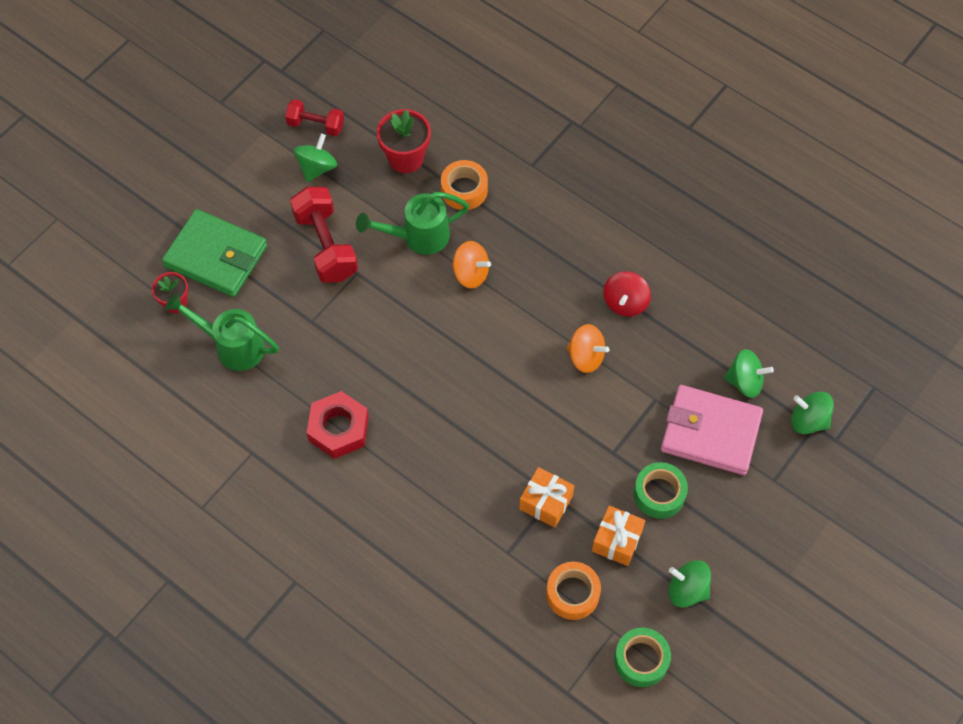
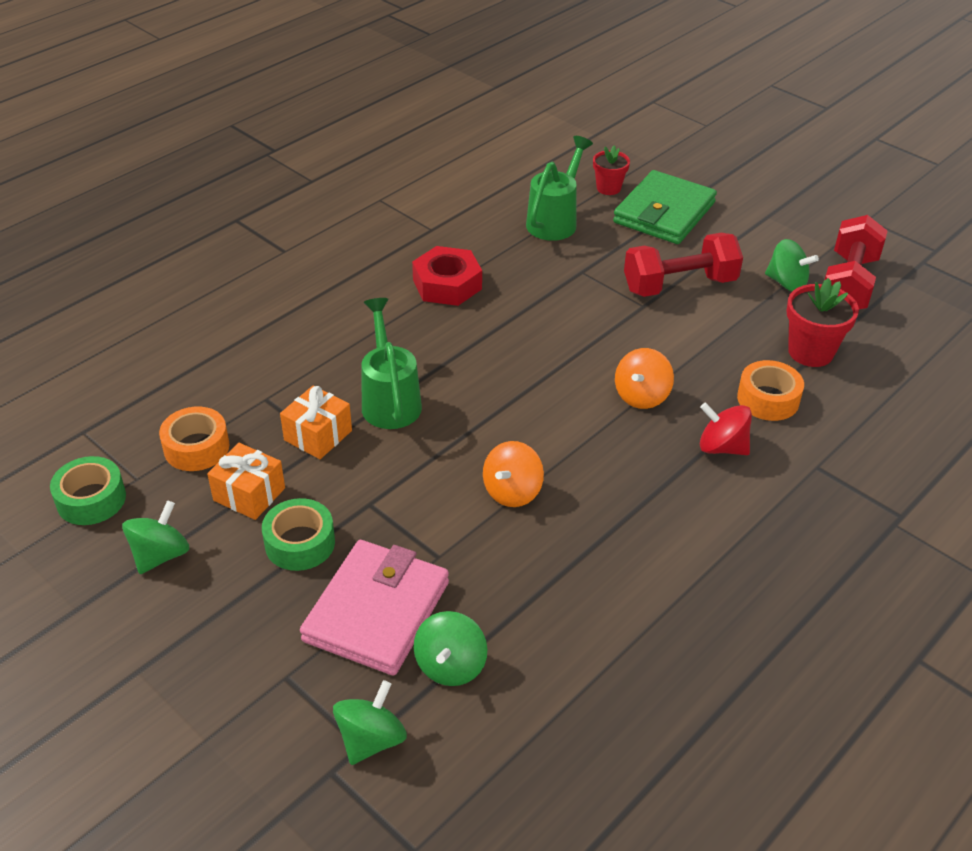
camera: 95 degrees right, 20 degrees down
(316, 125) = (848, 284): red dumbbell -> red dumbbell, size x1.65
(417, 237) = (694, 355): green watering can -> green watering can (390, 399)
(625, 302) = (593, 541): red spinning top -> red spinning top (722, 447)

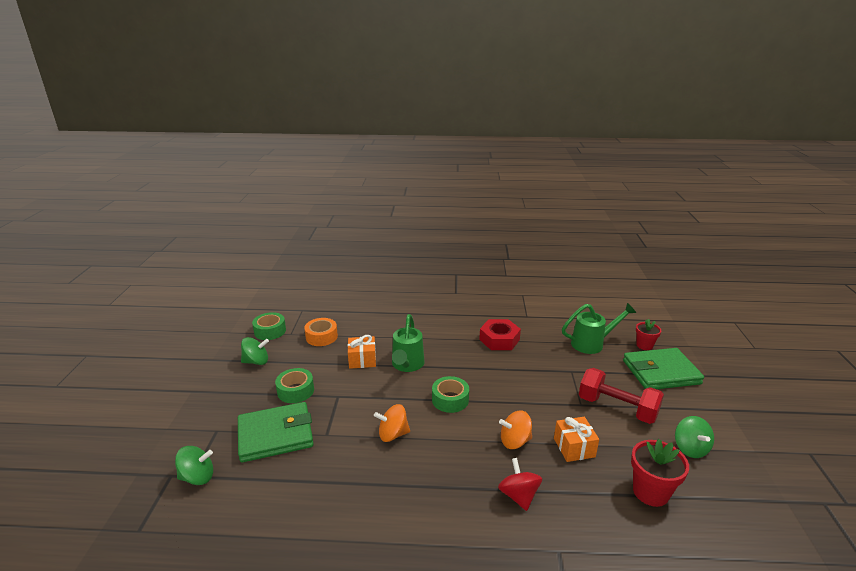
camera: 50 degrees right, 15 degrees down
(249, 494) = (310, 363): orange gift -> orange gift (574, 447)
(377, 611) = (275, 435): pink wallet -> green wallet
(390, 399) = (407, 365): green watering can -> green watering can turned 150 degrees clockwise
(450, 665) = (261, 478): green spinning top -> none
(509, 402) = (450, 400): none -> green tape
(768, 399) = (583, 494): orange tape -> none
(848, 284) = (737, 477): red dumbbell -> none

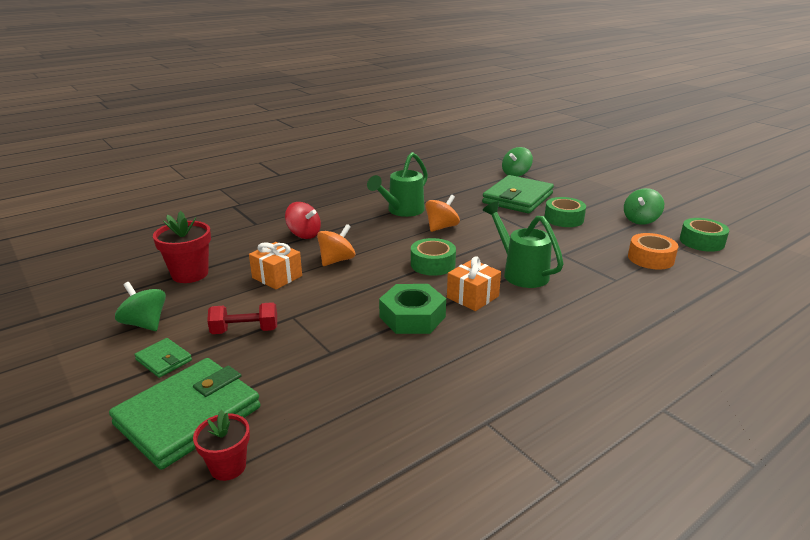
camera: 140 degrees right, 0 degrees up
(362, 360) = (568, 258): orange gift -> orange gift (472, 297)
(499, 339) = (471, 352): red nut -> none
(507, 369) = (412, 317): none -> green nut
(592, 343) = (328, 419): green watering can -> green watering can (401, 211)
(617, 408) = (245, 331): red dumbbell -> red dumbbell, size x0.61
(674, 410) = (164, 360): none -> green wallet

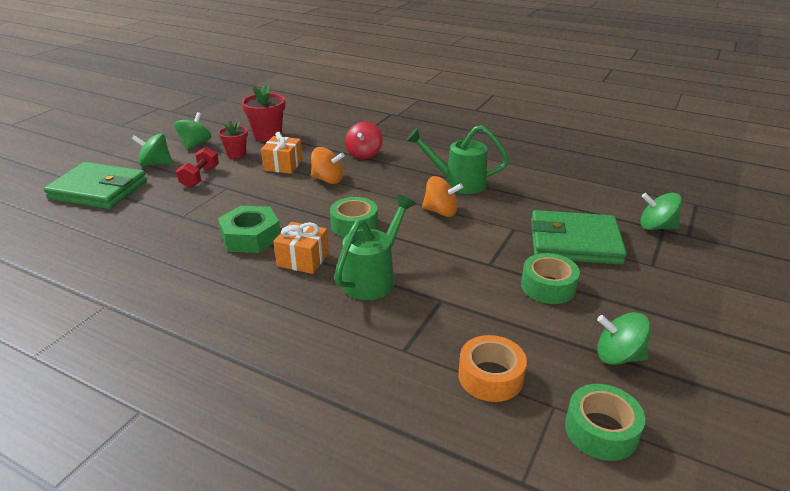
camera: 65 degrees right, 5 degrees up
(164, 360) = (155, 164): green wallet -> green spinning top
(228, 467) = (51, 217): red flower pot -> red flower pot (236, 154)
(245, 331) = (200, 177): red dumbbell -> red dumbbell turned 45 degrees clockwise

